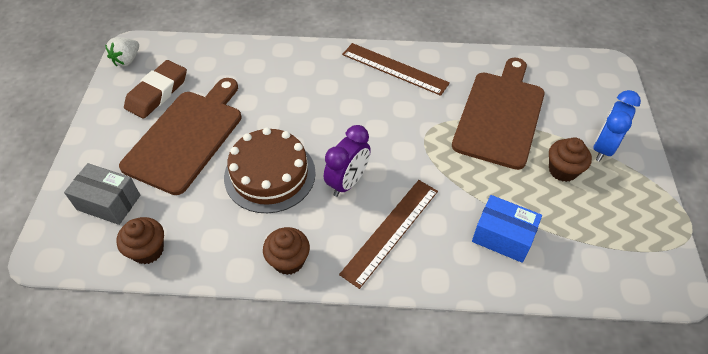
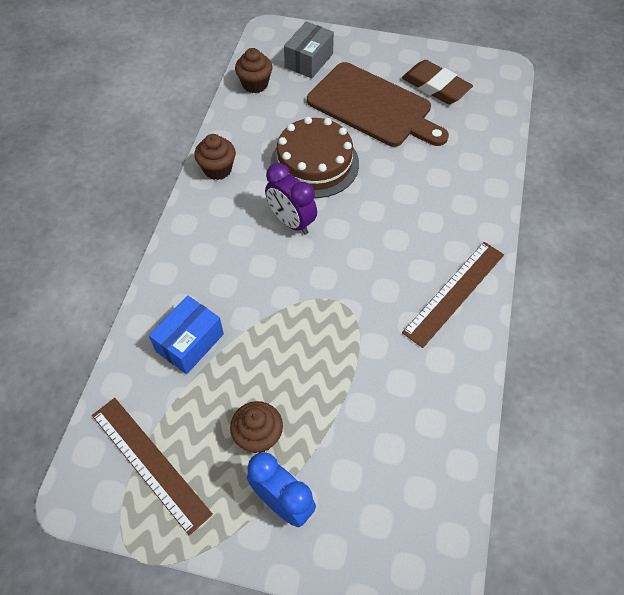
camera: 100 degrees right, 5 degrees up
(127, 60) = (484, 64): white strawberry -> none
(391, 231) = (225, 247): brown ruler -> brown ruler (150, 463)
(500, 115) = (359, 392): brown cutting board -> none

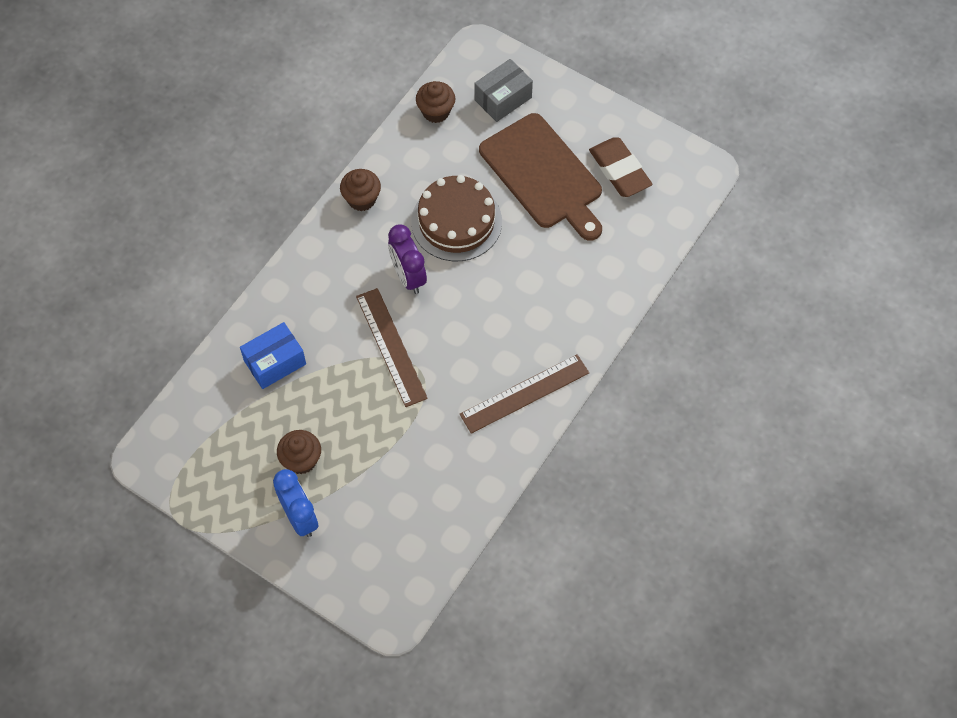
camera: 20 degrees right, 5 degrees up
(150, 463) = (208, 452): brown ruler -> brown ruler (391, 347)

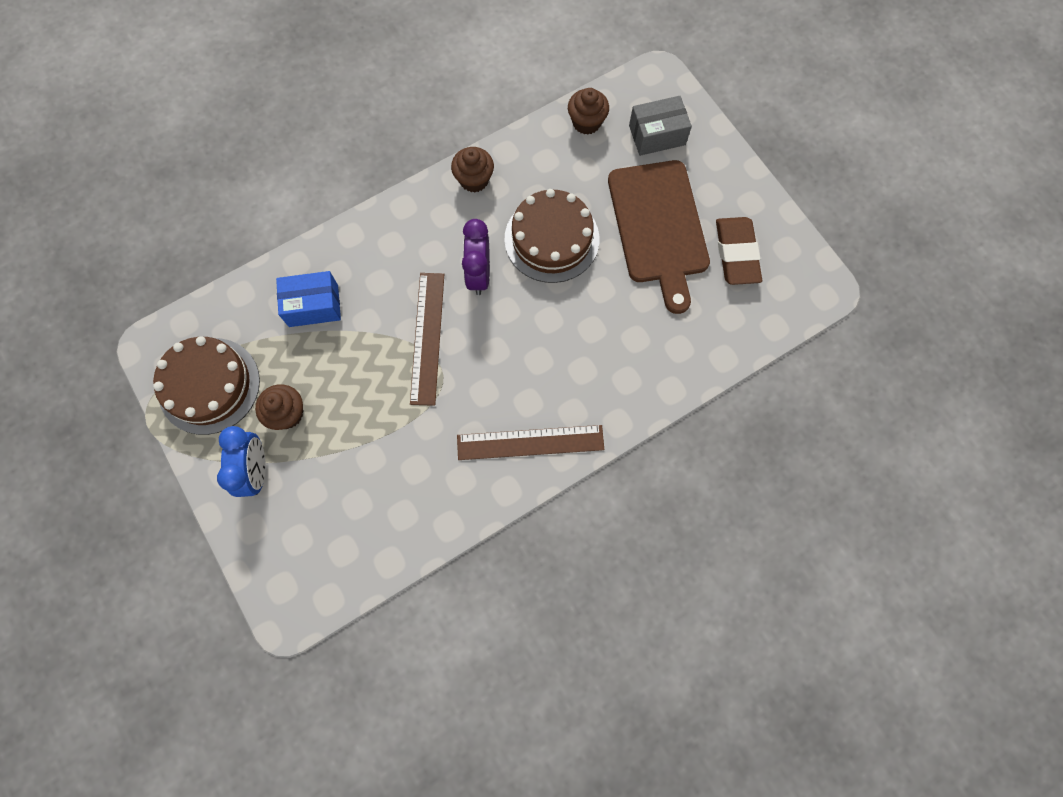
camera: 25 degrees right, 10 degrees up
(217, 467) = (209, 385): none -> brown cake

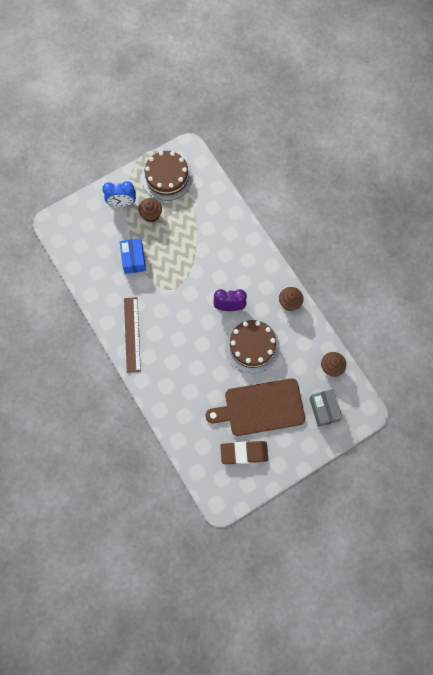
camera: 90 degrees right, 0 degrees up
(313, 306) = (210, 223): blue box -> blue box (133, 259)
(427, 337) = (192, 281): brown ruler -> none

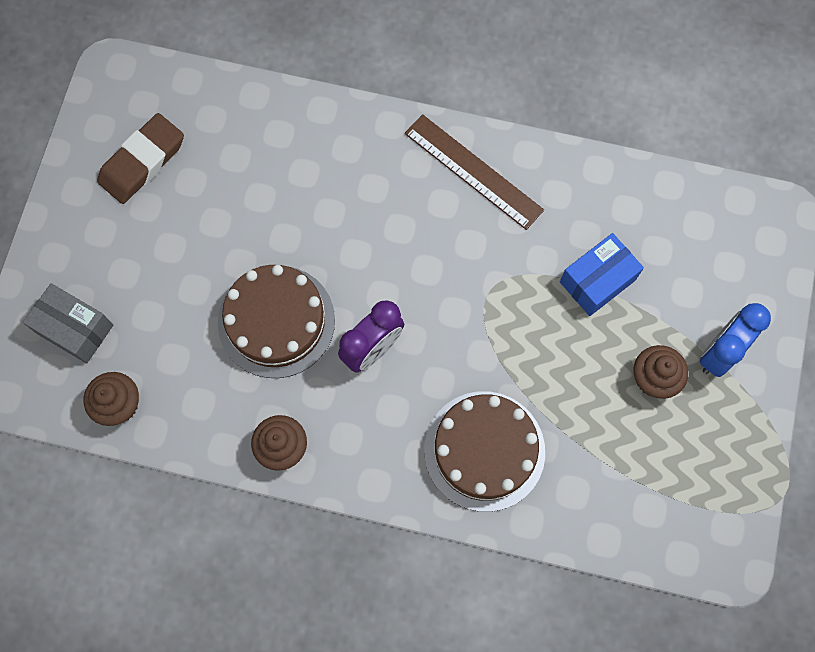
camera: 135 degrees right, 0 degrees up
(133, 259) = (597, 281): blue box -> blue box turned 75 degrees counterclockwise
(167, 177) = (704, 470): brown cake -> brown cake (484, 450)
(261, 408) = (176, 244): brown cutting board -> none

